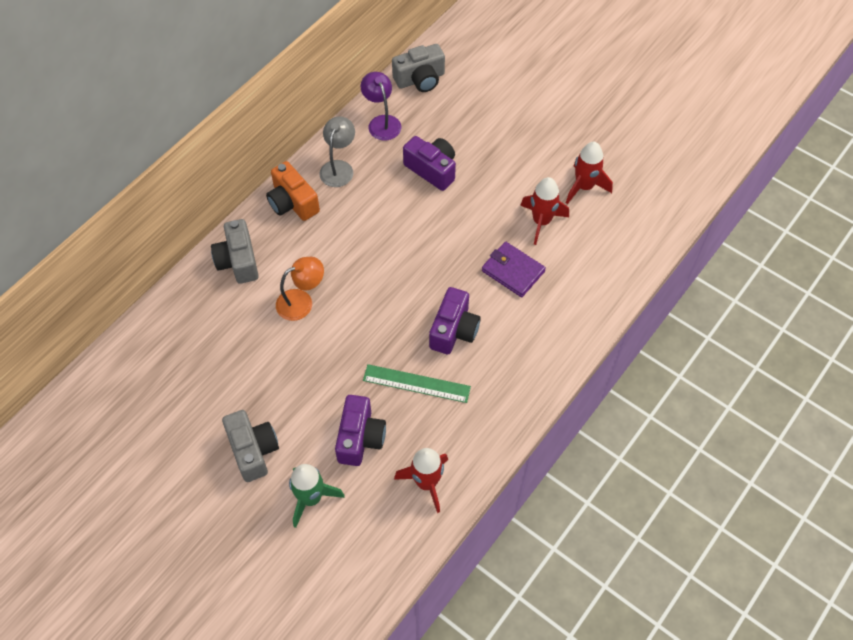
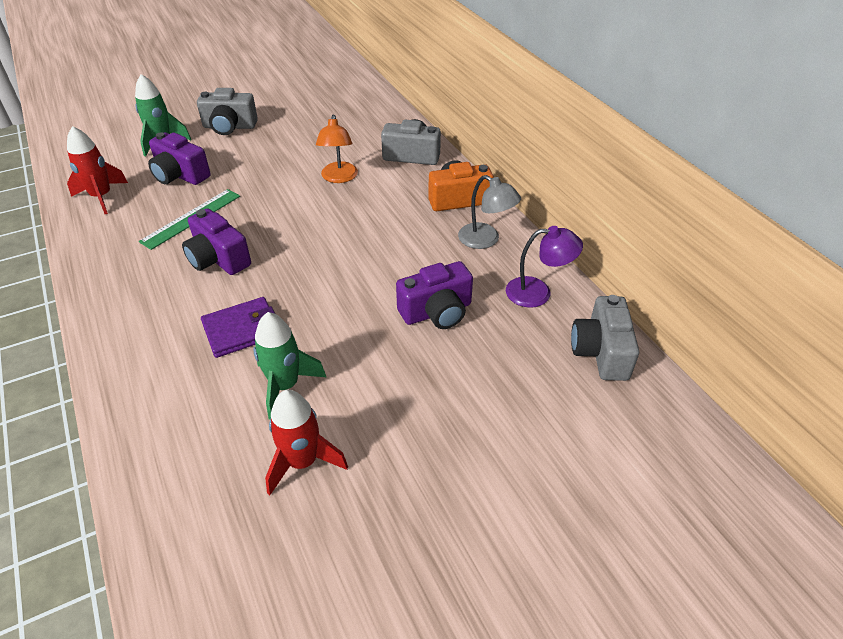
camera: 115 degrees right, 15 degrees down
(541, 221) = (285, 386): red rocket -> green rocket

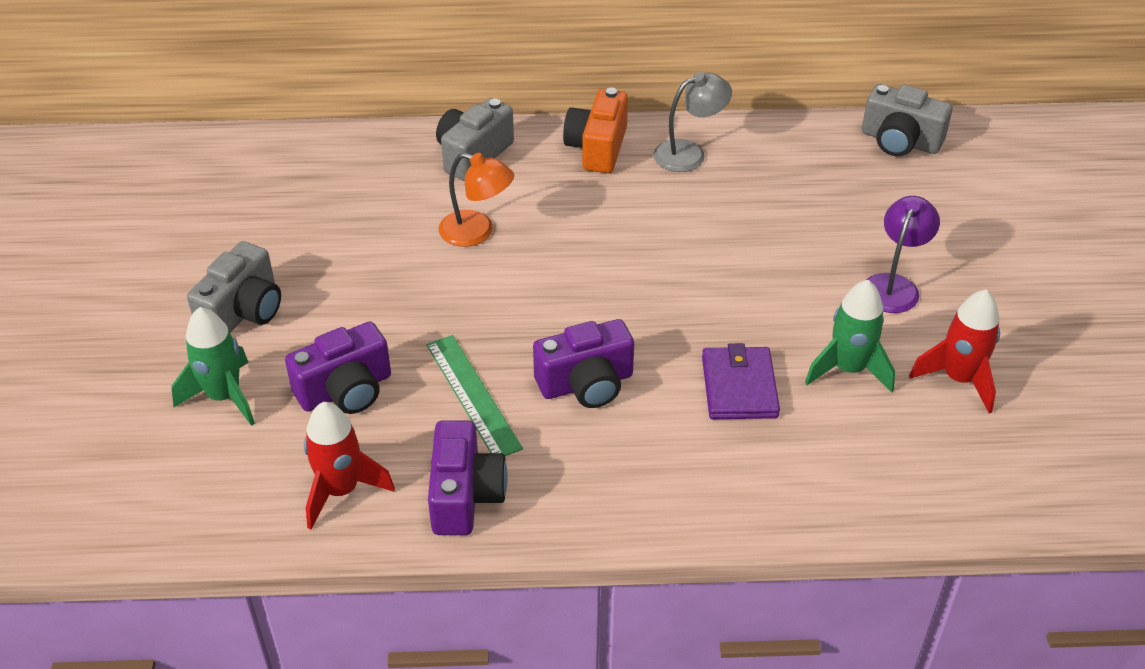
camera: 65 degrees left, 0 degrees up
(437, 312) = (789, 226): purple camera -> purple camera (465, 495)
(538, 292) = (797, 148): purple lamp -> purple lamp (894, 285)

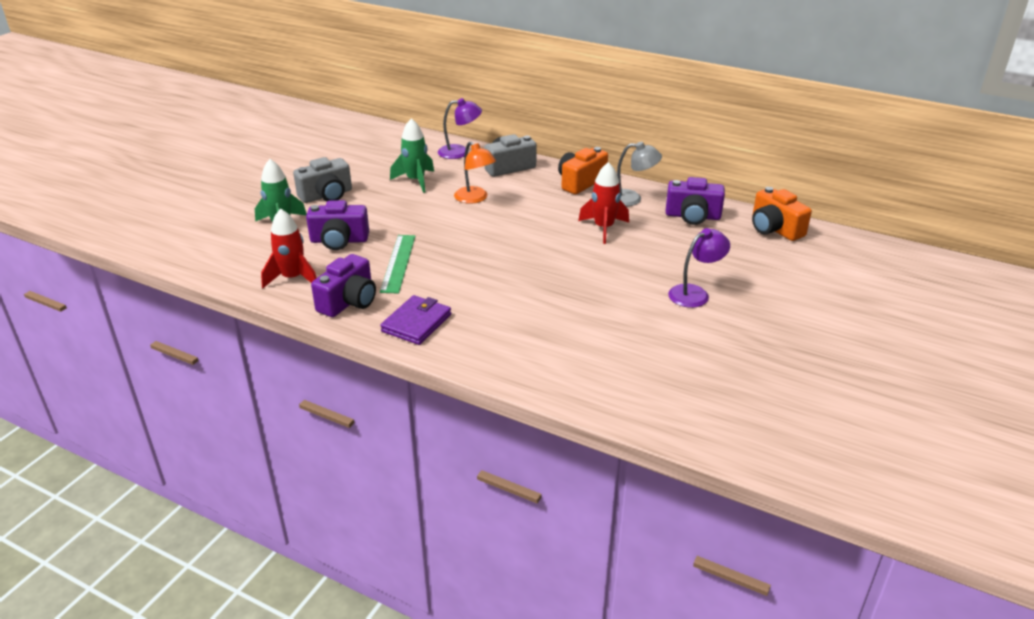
camera: 30 degrees right, 10 degrees down
(375, 150) = (460, 152): none -> purple lamp
(586, 383) = (462, 278): purple camera -> purple camera (692, 216)
(739, 387) = (546, 308): purple wallet -> purple wallet (416, 323)
(848, 369) = (622, 322): green rocket -> green rocket (416, 181)
(900, 141) = (774, 229): grey camera -> orange camera
(959, 379) = (689, 350): red rocket -> red rocket (603, 228)

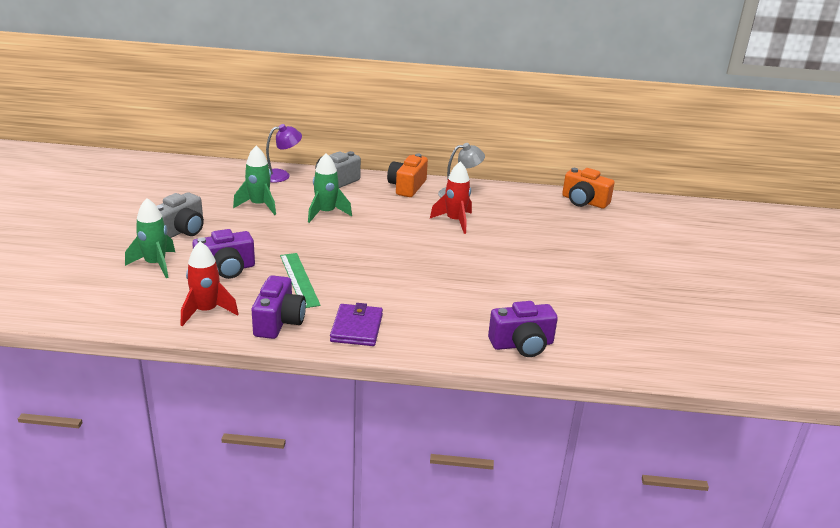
camera: 25 degrees left, 5 degrees down
(475, 198) = (326, 213): orange lamp -> green rocket
(692, 216) = (517, 201): purple camera -> purple camera (522, 344)
(695, 293) = (564, 260): purple lamp -> none

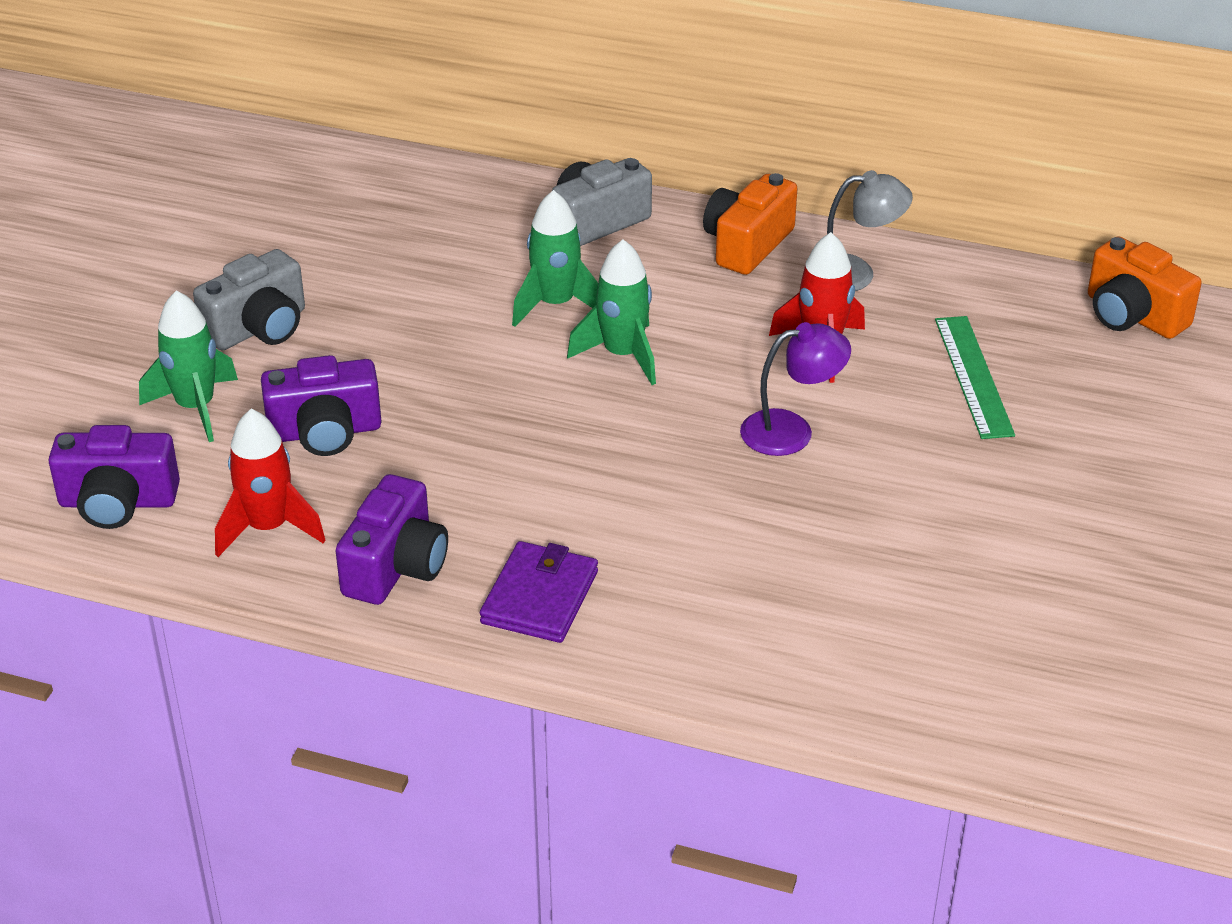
camera: 15 degrees right, 10 degrees up
(259, 205) = (424, 274): green rocket -> green rocket (622, 355)
(281, 175) = (488, 194): purple lamp -> purple lamp (791, 430)
(299, 279) = (458, 470): green ruler -> green ruler (973, 376)
(522, 344) = (855, 673): purple camera -> purple camera (118, 502)

